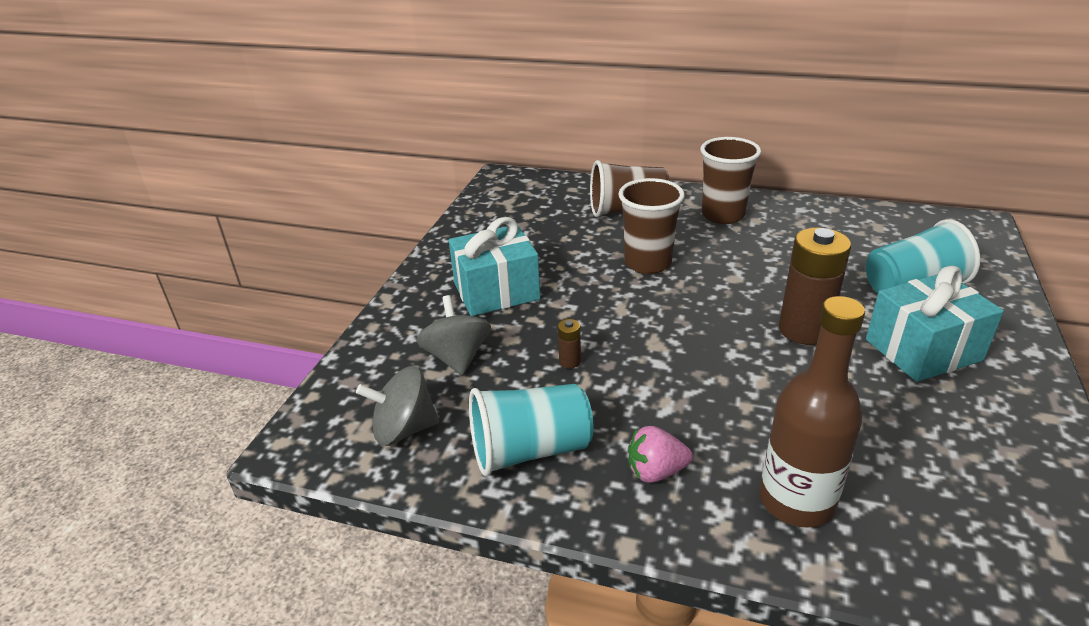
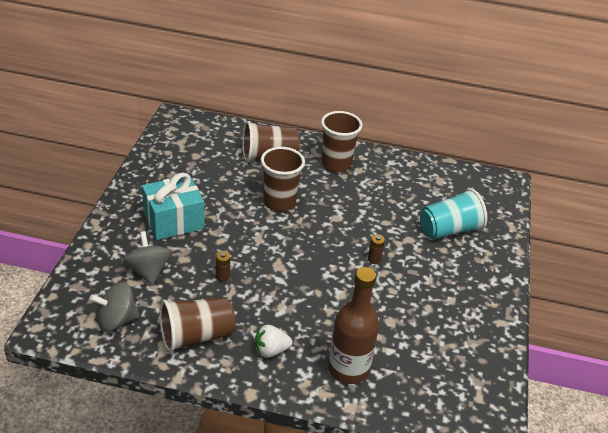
camera: 10 degrees left, 5 degrees up
(530, 450) = (196, 336): turquoise cup -> brown cup
(656, 471) = (271, 350): pink strawberry -> white strawberry
(804, 330) = (374, 259): brown battery -> brown battery, size x0.42
(923, 350) = (443, 276): turquoise gift -> none

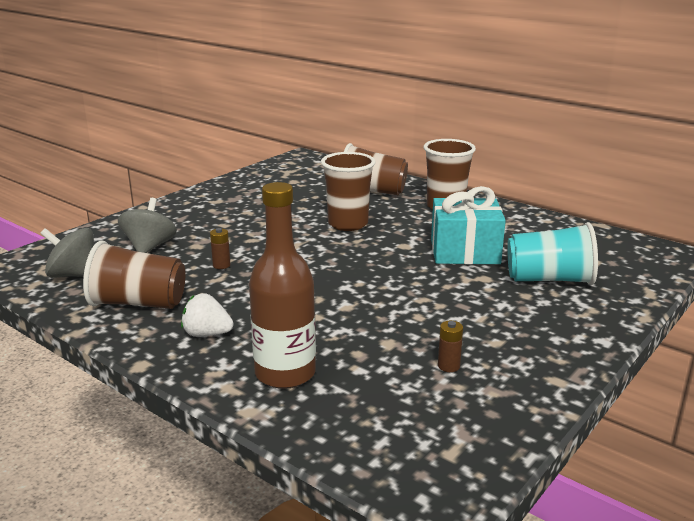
camera: 30 degrees right, 15 degrees down
(173, 221) = (218, 218): turquoise gift -> turquoise gift (465, 252)
(374, 259) = (419, 285): brown battery -> brown battery (448, 366)

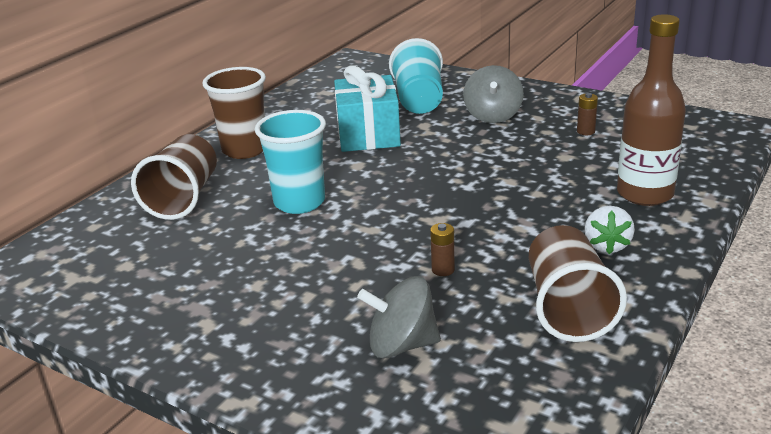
camera: 95 degrees left, 5 degrees up
(73, 275) = (516, 393): grey spinning top -> grey spinning top (493, 116)
(348, 224) = (299, 202): brown cup -> turquoise cup

